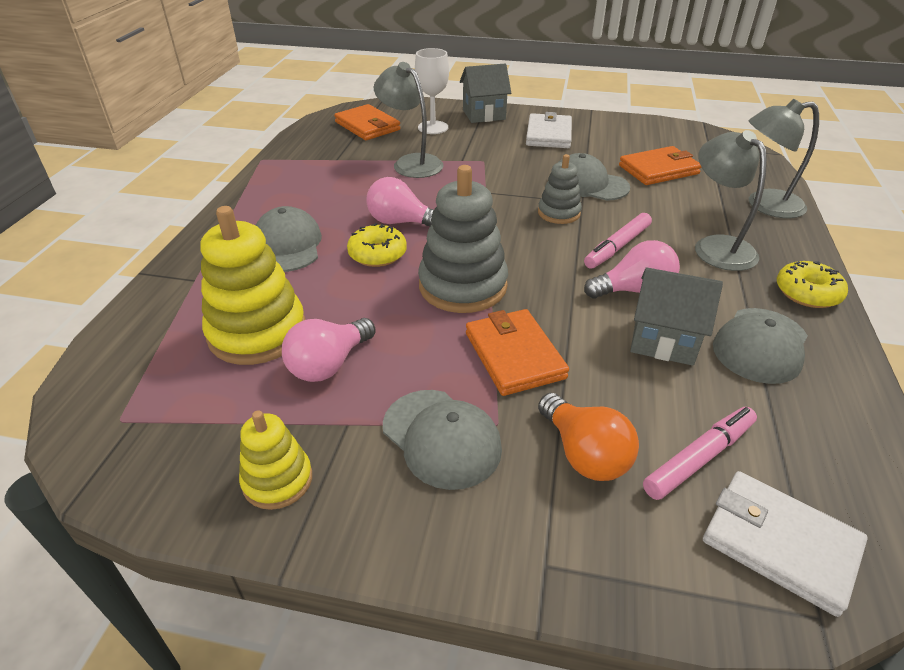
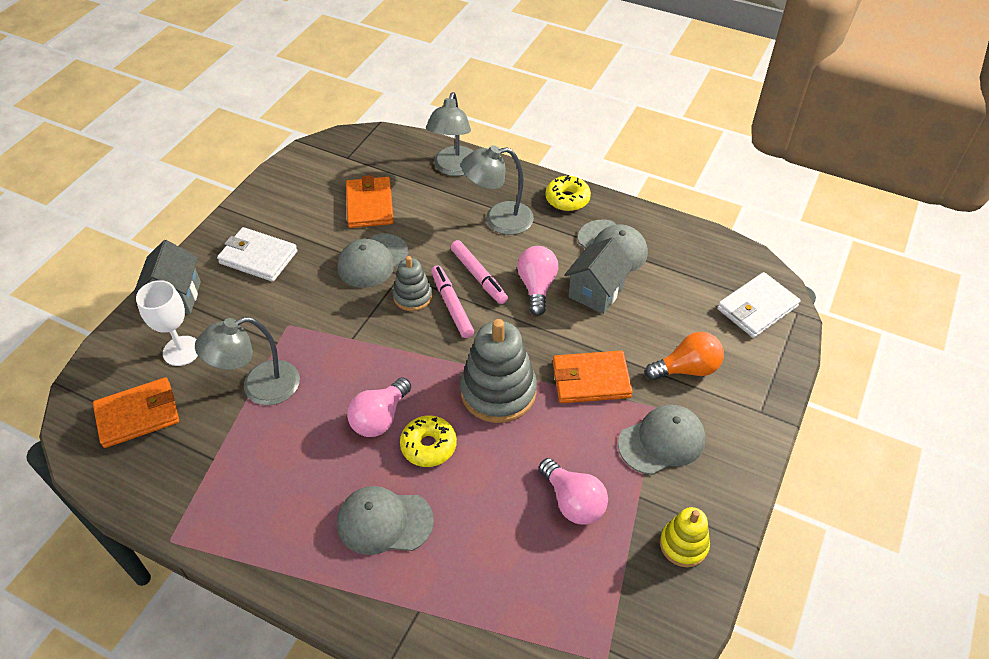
camera: 75 degrees left, 10 degrees up
(257, 332) = (518, 554): yellow stacking toy -> none
(699, 458) = (698, 316): pink marker -> pink marker (452, 305)

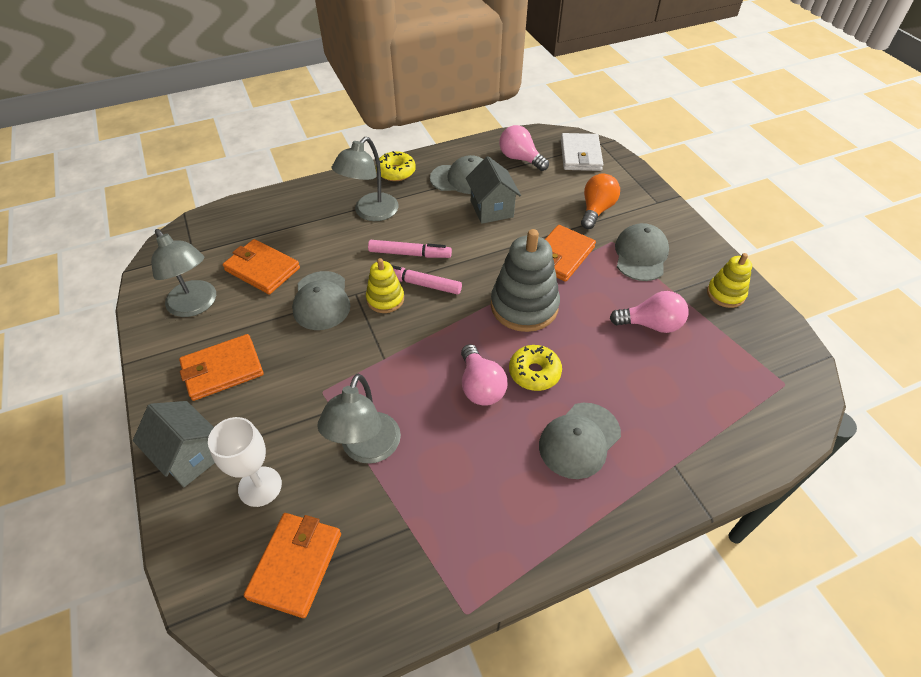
camera: 50 degrees left, 0 degrees up
(258, 257) = (222, 369): white wallet -> orange wallet
(413, 296) = (385, 299): grey stacking toy -> yellow stacking toy
(454, 168) = (291, 204): grey lamp -> grey lamp (196, 305)
(537, 287) = (454, 232): pink light bulb -> pink light bulb (520, 159)

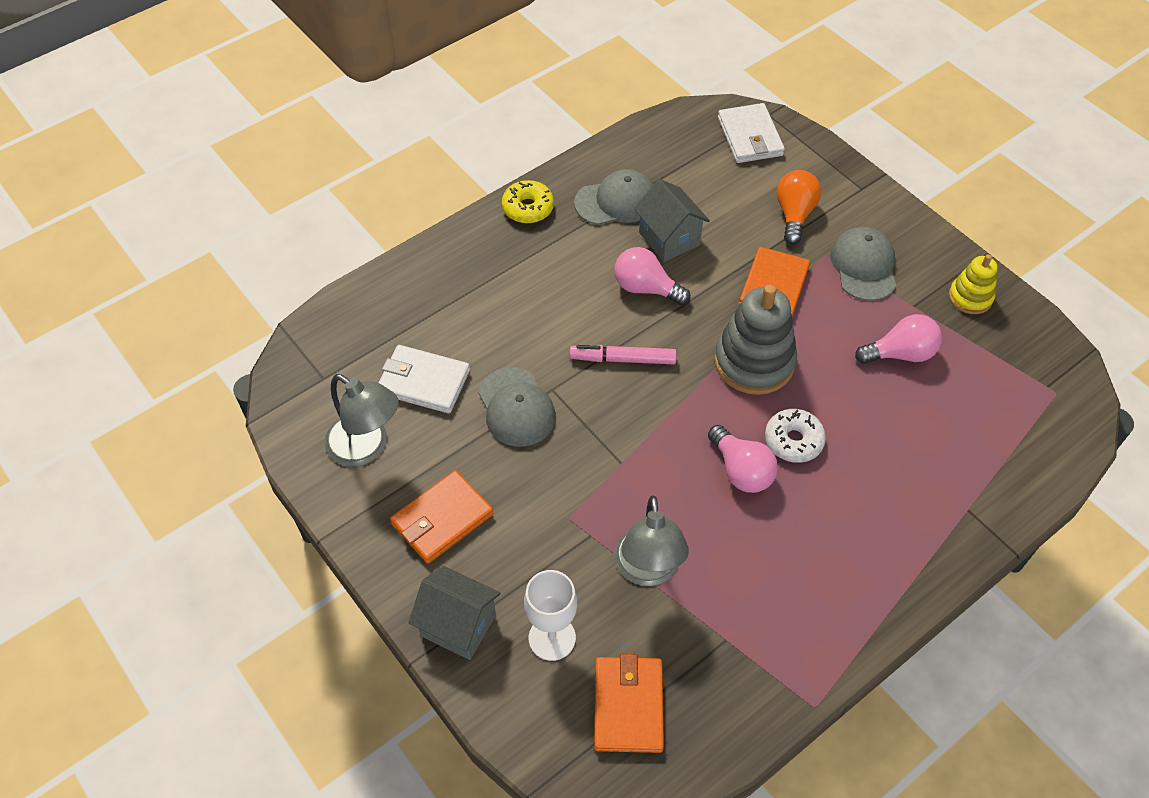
camera: 15 degrees left, 5 degrees up
(262, 269) = (424, 382): orange wallet -> white wallet
(370, 213) = (522, 275): grey lamp -> none
(385, 299) = (591, 388): yellow stacking toy -> none
(410, 254) = (594, 322): pink marker -> none
(520, 159) = (677, 157): pink light bulb -> pink light bulb (646, 288)
(534, 373) = (793, 441): yellow donut -> white donut
(579, 440) = (865, 506): grey cap -> none

